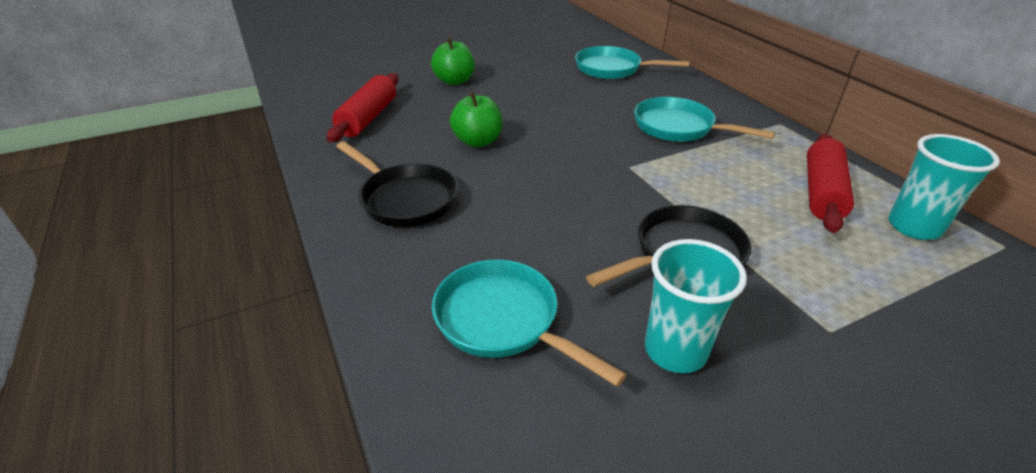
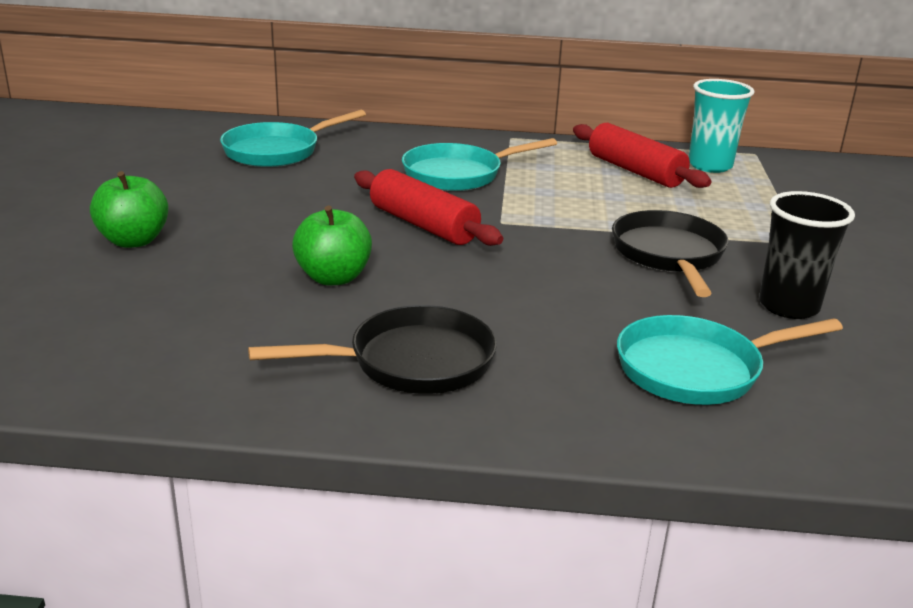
camera: 60 degrees left, 10 degrees down
(368, 118) = (139, 332): red rolling pin -> red rolling pin (423, 225)
(675, 350) = (788, 306): turquoise cup -> black cup

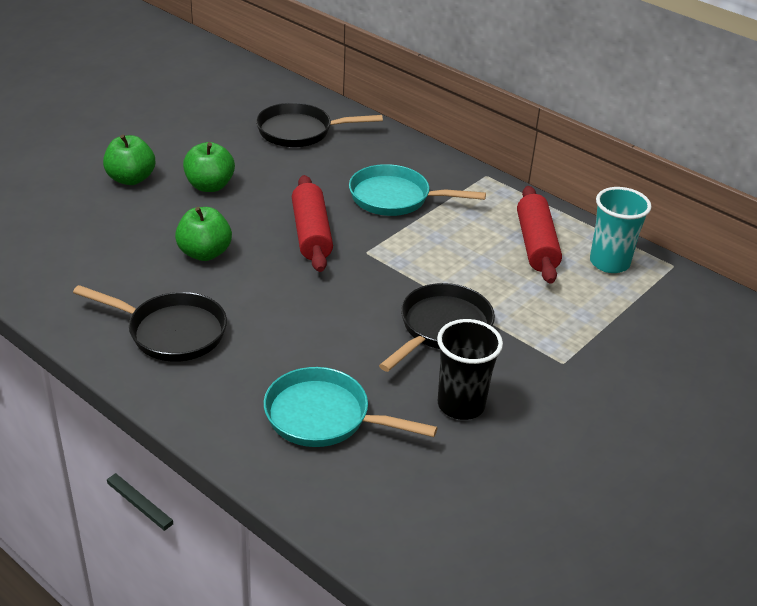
camera: 35 degrees right, 10 degrees up
(245, 219) = (210, 186): none -> green apple
(277, 151) = (300, 131): turquoise pan -> black pan

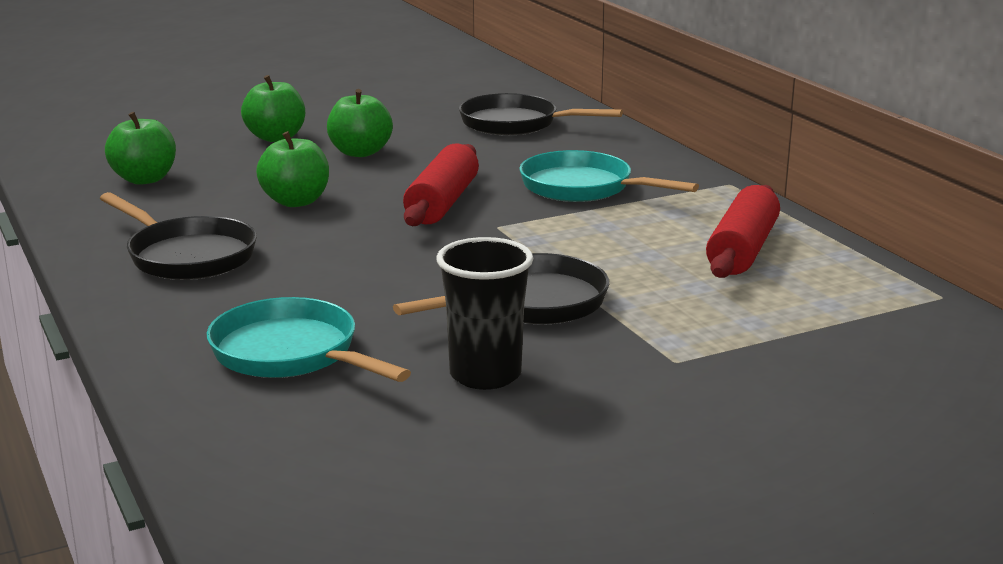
camera: 25 degrees right, 15 degrees down
(66, 249) = (144, 179): none -> green apple
(609, 263) = (839, 280): turquoise cup -> none

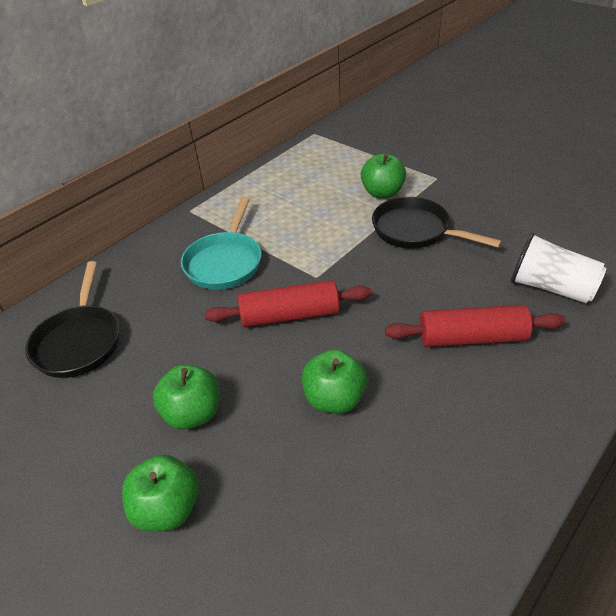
camera: 110 degrees left, 20 degrees up
(144, 179) = (346, 558): green apple -> green apple (382, 193)
(187, 256) = (480, 408): black pan -> none
(291, 354) = (551, 287): turquoise pan -> white cup
(485, 375) = (502, 220): black cup -> none
(742, 250) = (295, 187): red rolling pin -> red rolling pin (471, 338)

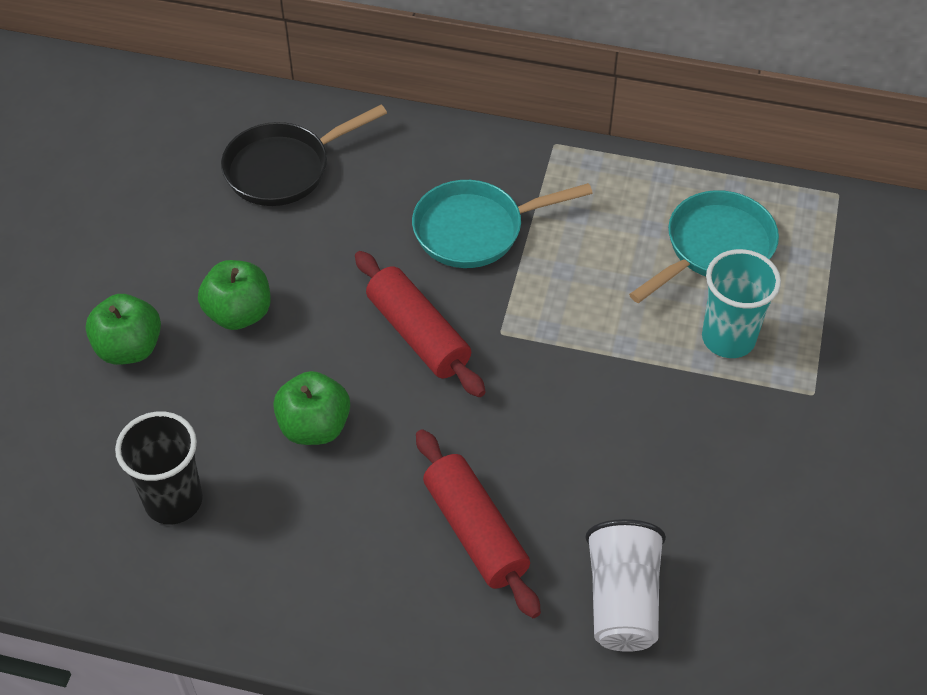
camera: 60 degrees right, 10 degrees up
(317, 179) = (714, 248): none -> turquoise pan
(356, 525) = (173, 501): none -> black cup
(382, 193) = (728, 338): green apple -> turquoise cup
(416, 231) = (659, 408): black pan -> none

